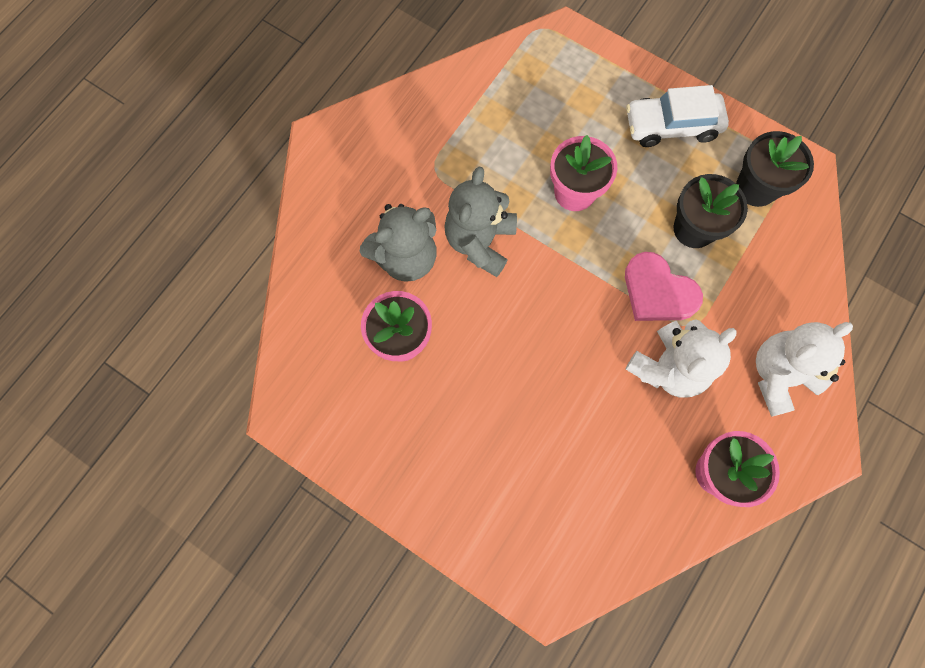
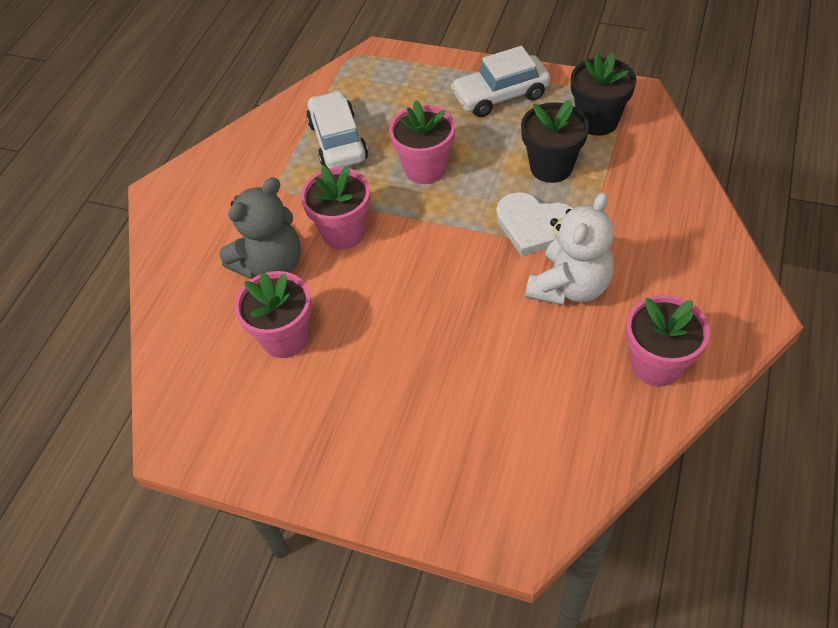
camera: 10 degrees left, 20 degrees down
(480, 241) = (343, 232): grey teddy bear -> pink flower pot
(500, 132) = (338, 141): none -> white car
(658, 291) = (535, 226): pink heart -> white heart
(779, 375) = (682, 262): white teddy bear -> none

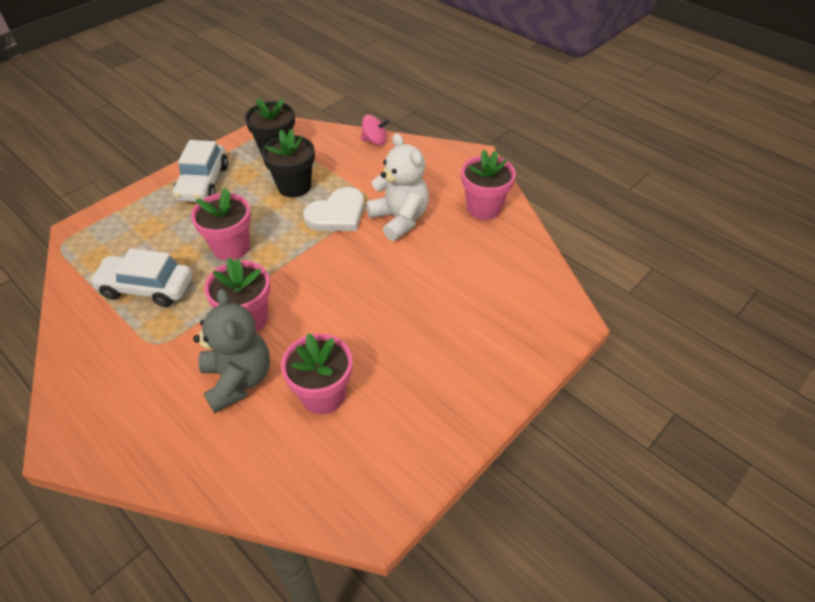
camera: 70 degrees left, 5 degrees down
(693, 196) = (375, 141): none -> pink spinning top

